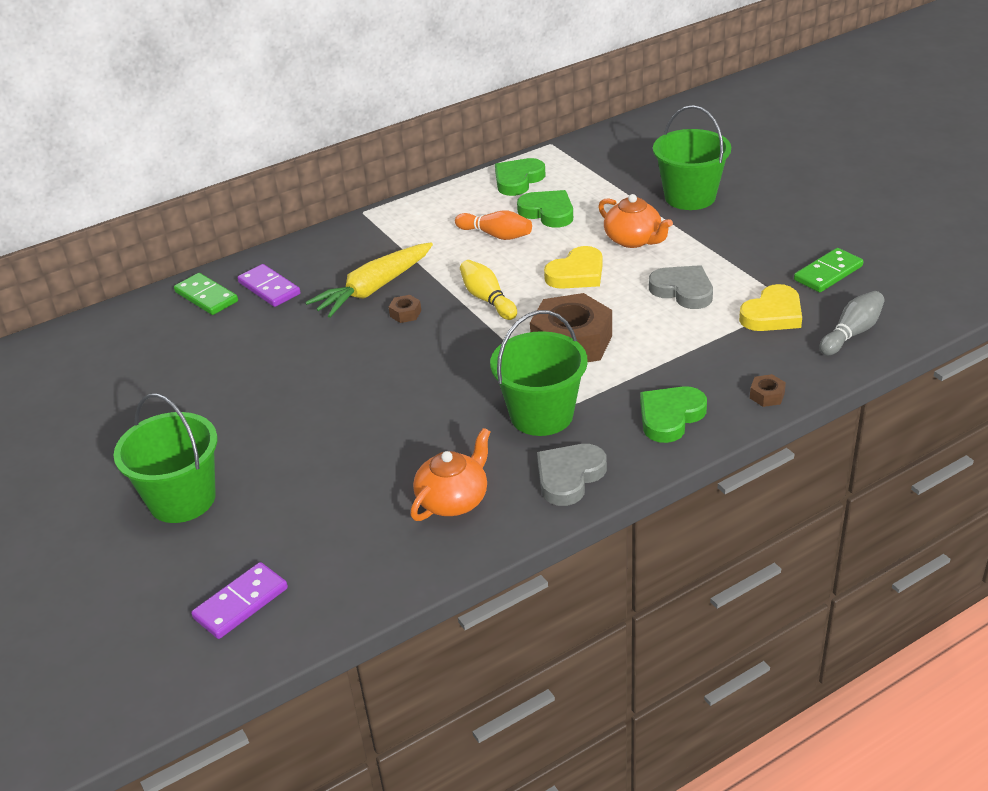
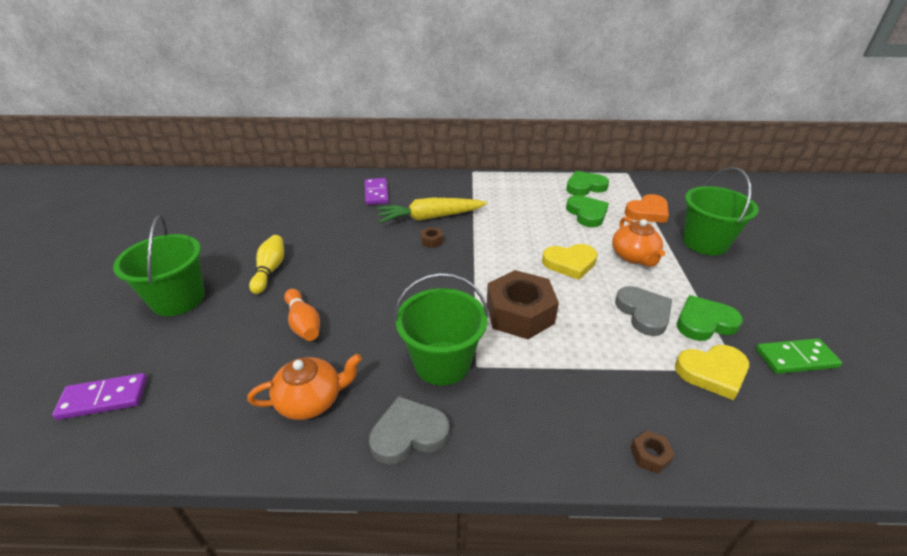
camera: 30 degrees right, 0 degrees up
(206, 297) = (341, 185): green domino -> none
(487, 299) = (491, 254): yellow bowling pin -> yellow bowling pin (270, 270)
(496, 235) = (538, 215): orange bowling pin -> orange bowling pin (303, 323)
(610, 185) = (647, 212): none -> orange heart
(670, 417) = (541, 425): green heart -> green heart (704, 322)
(851, 333) = (787, 434): grey bowling pin -> none

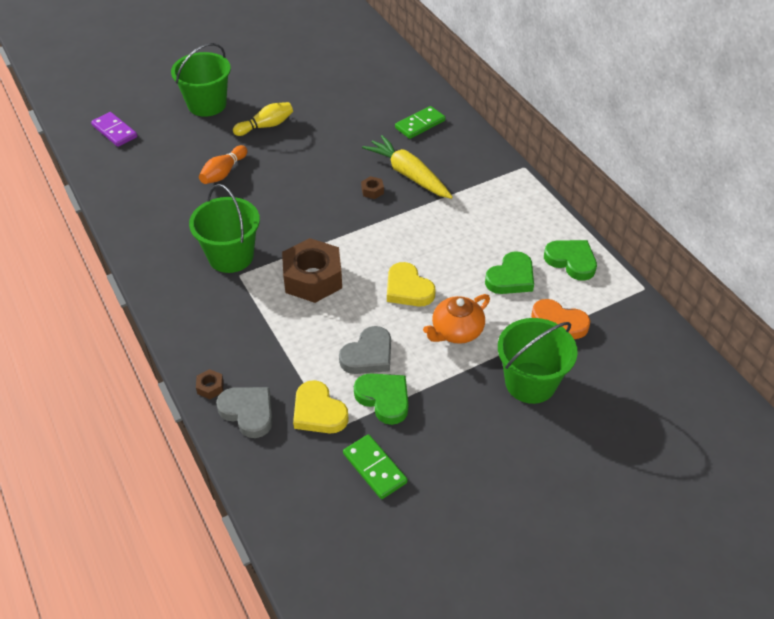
camera: 60 degrees right, 10 degrees up
(311, 400) = (162, 211): orange teapot -> none
(376, 193) = (420, 124): purple domino -> green domino
(408, 434) = (162, 266): grey heart -> grey heart (248, 412)

